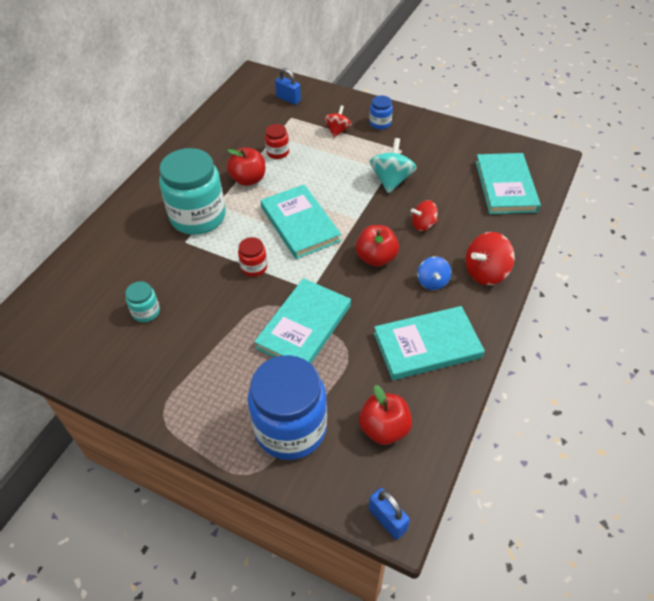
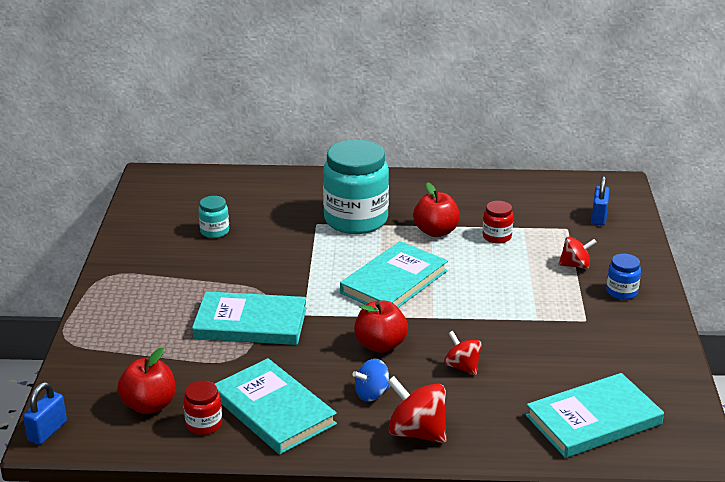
camera: 65 degrees right, 20 degrees down
(254, 267) = (310, 272): red jar -> red jar (204, 424)
(290, 428) = (123, 348): blue jar -> none
(391, 180) = (521, 325): turquoise spinning top -> none

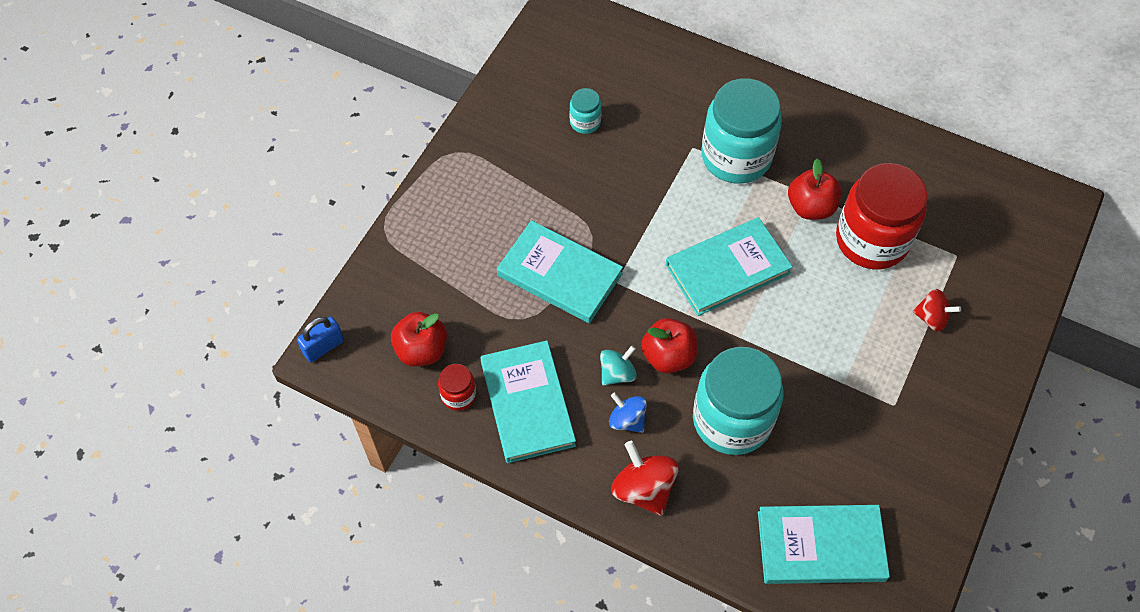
camera: 25 degrees right, 30 degrees up
(343, 368) = (617, 373): none -> turquoise spinning top
(372, 394) = (627, 420): blue spinning top -> blue spinning top turned 45 degrees clockwise
(462, 367) = (732, 419): red spinning top -> turquoise jar
(497, 237) = (871, 240): red jar -> red jar, size x2.24
(599, 217) = (1003, 251): blue padlock -> none
(621, 292) = (957, 378): blue jar -> none

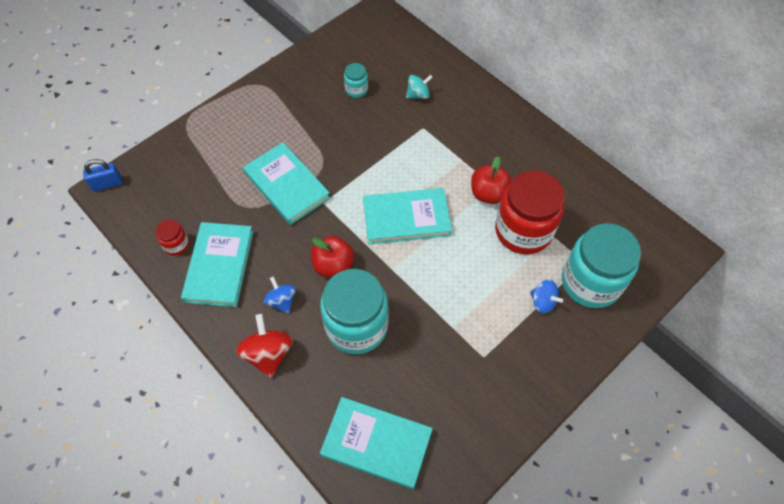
camera: 20 degrees right, 0 degrees up
(421, 350) = (168, 206): red apple -> none
(617, 373) = (291, 266): turquoise spinning top -> turquoise spinning top (418, 95)
(736, 156) = (451, 143): turquoise jar -> turquoise jar (590, 282)
(931, 318) = (543, 302): red spinning top -> blue spinning top

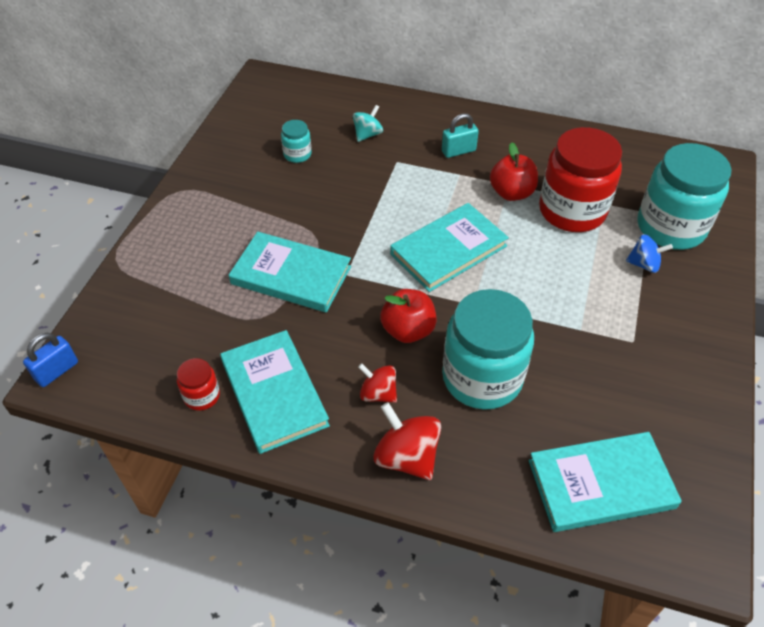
camera: 30 degrees left, 10 degrees down
(282, 301) = (378, 393): blue spinning top -> red spinning top
(475, 139) = (458, 151): none -> turquoise padlock

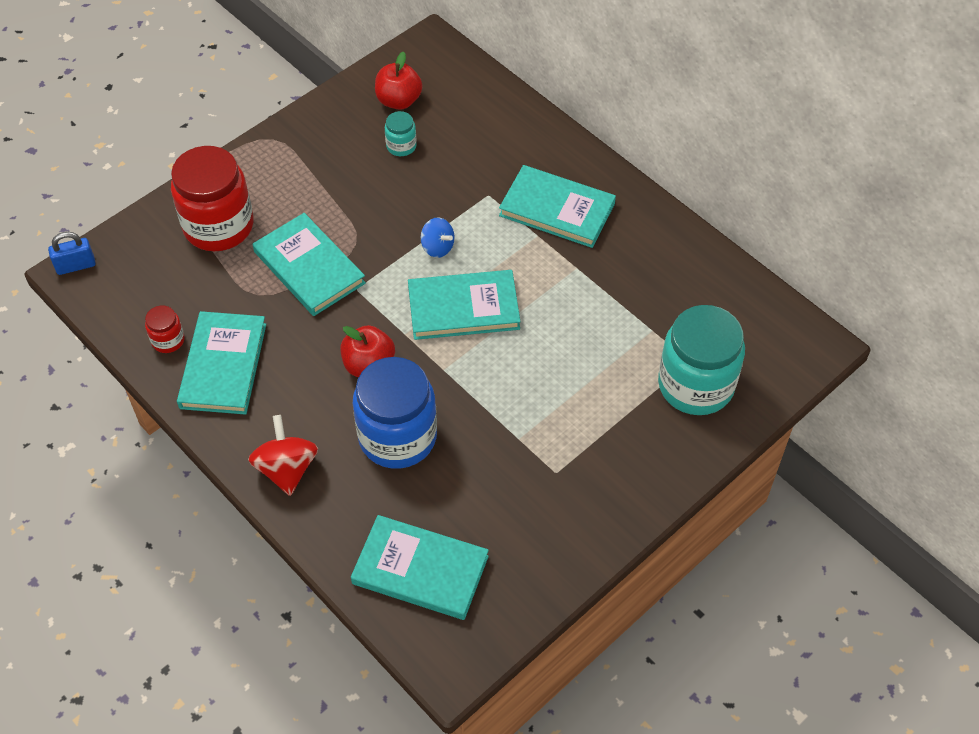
camera: 30 degrees right, 5 degrees up
(367, 134) = (483, 153): turquoise spinning top -> none
(378, 393) = (303, 407): red spinning top -> none
(458, 151) = (557, 210): turquoise padlock -> turquoise book
(482, 377) = (397, 437): turquoise jar -> blue jar
(511, 193) = (570, 278): red apple -> red apple (399, 101)
(572, 211) = (613, 323): red jar -> red jar (218, 226)
(644, 264) = (633, 408): blue spinning top -> blue spinning top (437, 247)

